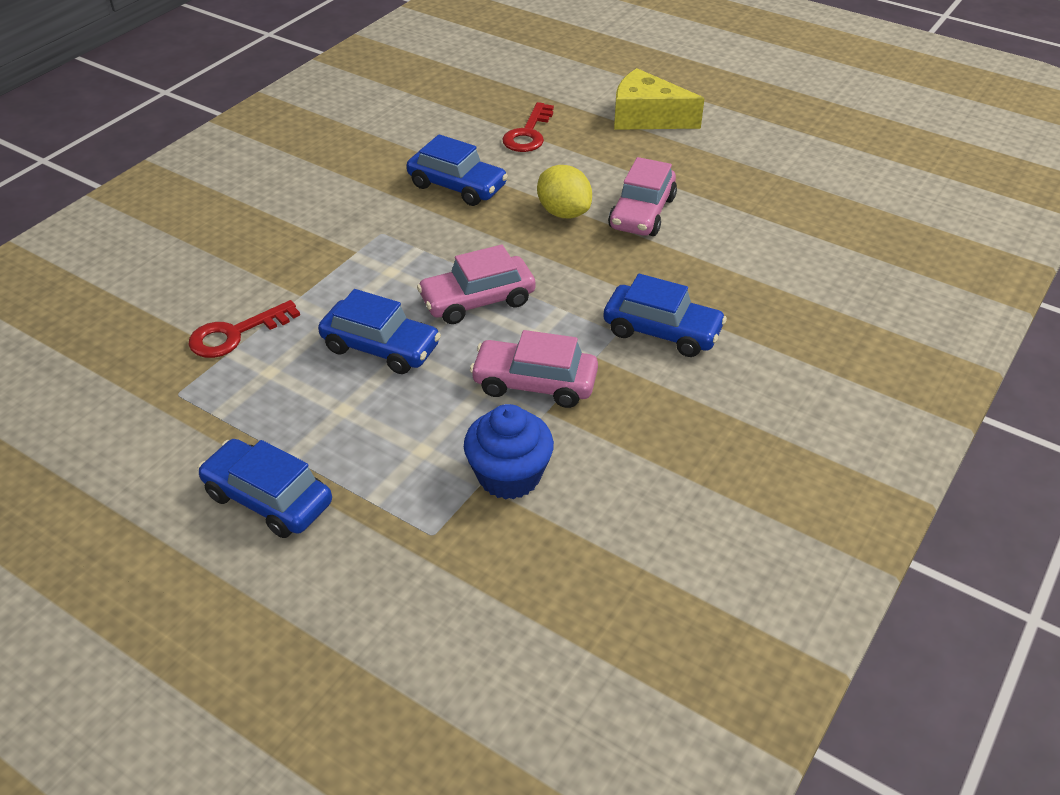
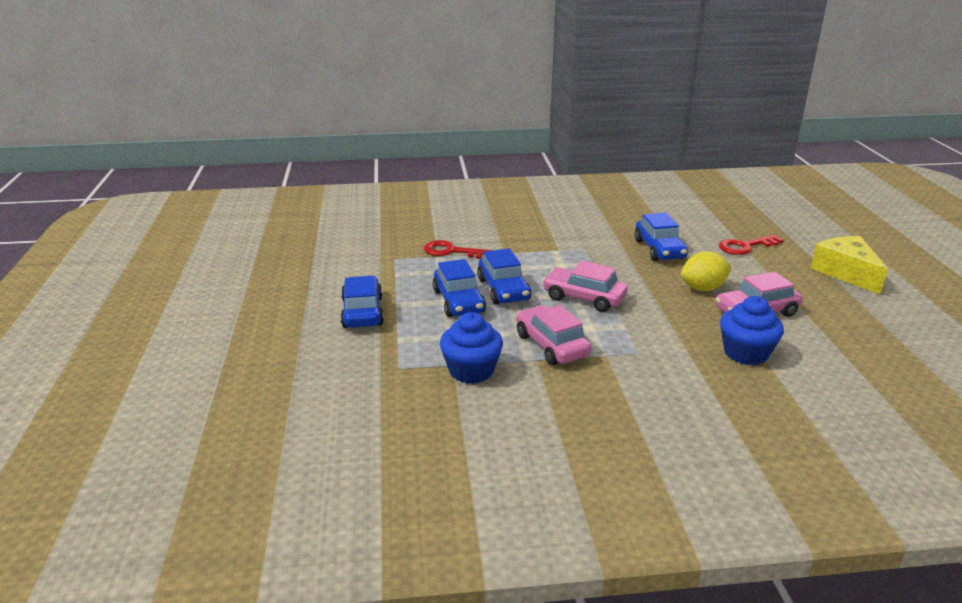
camera: 50 degrees right, 15 degrees down
(563, 212) = (703, 288): yellow lemon -> yellow lemon turned 60 degrees clockwise
(662, 331) = (667, 367): blue car -> blue car (459, 301)
(695, 267) = (746, 353): none -> blue cupcake

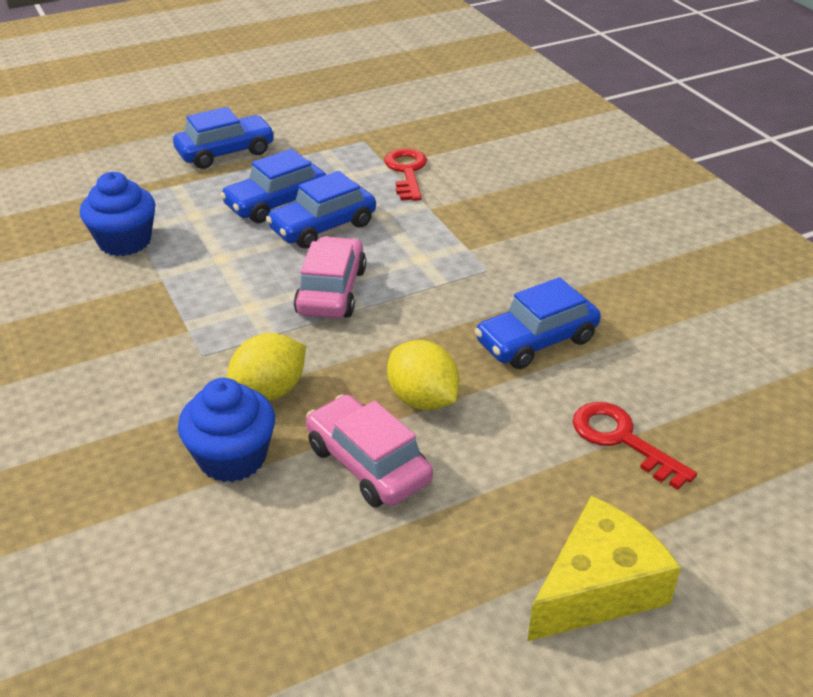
camera: 70 degrees right, 10 degrees up
(551, 345) = (196, 285): pink car -> none
(684, 333) = (269, 391): none -> yellow lemon

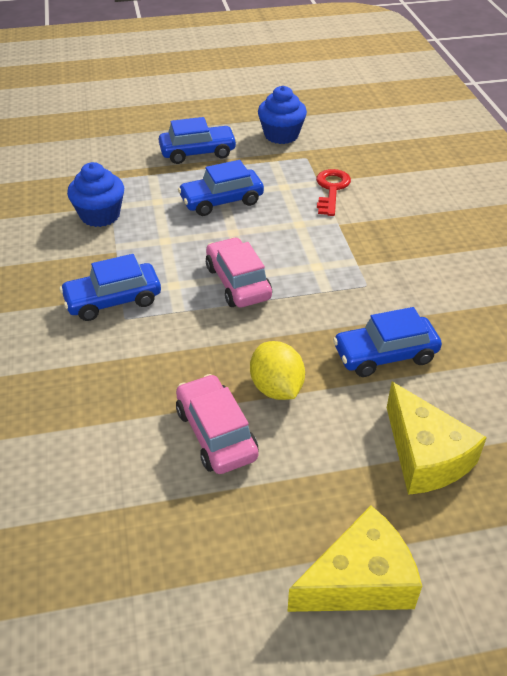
camera: 15 degrees right, 5 degrees up
(232, 458) = (118, 407): blue cupcake -> blue cupcake (281, 135)
(269, 391) = (163, 358): yellow lemon -> none
(323, 227) = (250, 227): blue car -> blue car (113, 300)
(331, 291) = (238, 282): pink car -> pink car turned 45 degrees counterclockwise
(622, 440) = (425, 456): red key -> yellow cheese

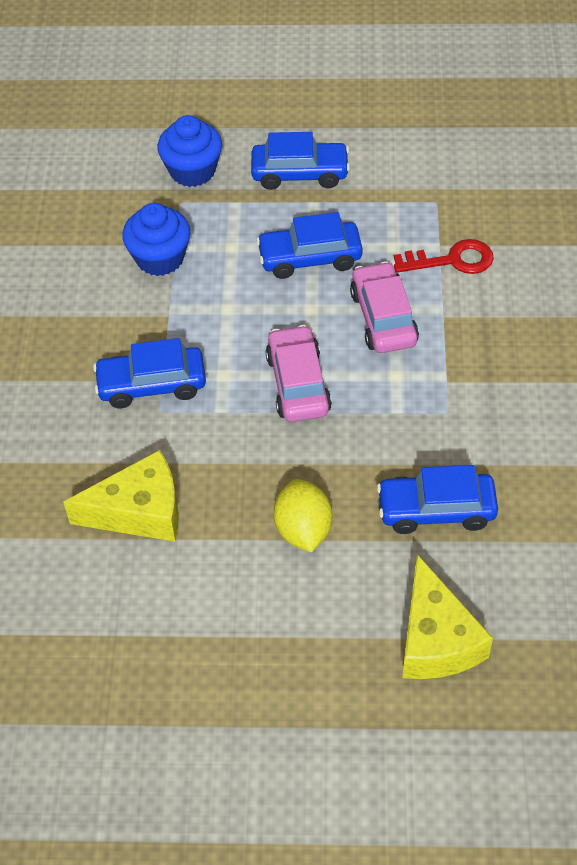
camera: 15 degrees right, 10 degrees up
(216, 433) = (225, 572): pink car -> pink car (383, 318)
(281, 135) = (415, 158): blue cupcake -> blue cupcake (192, 171)
(331, 189) = (452, 260): red key -> red key turned 60 degrees clockwise
(359, 580) = (323, 755): yellow cheese -> yellow cheese (139, 511)

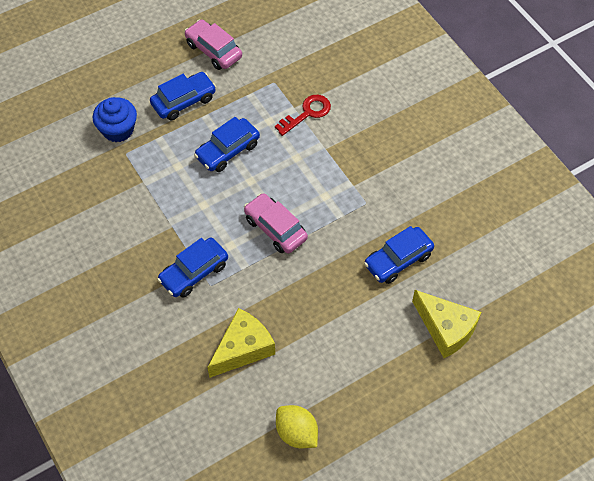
camera: 35 degrees left, 5 degrees up
(160, 258) = (140, 194): blue cupcake -> none
(303, 530) = (338, 309): yellow lemon -> yellow lemon (296, 433)
(383, 318) = (294, 166): pink car -> pink car (213, 50)

